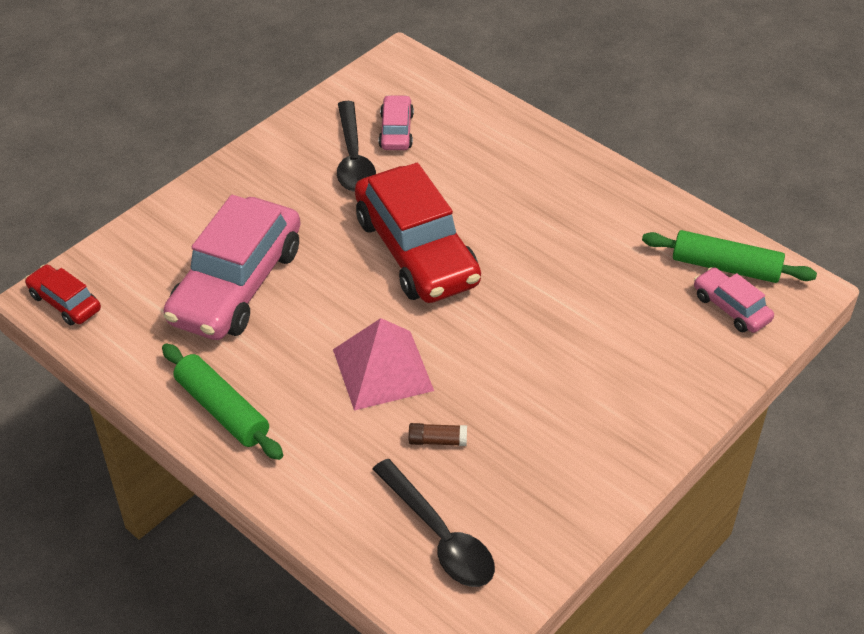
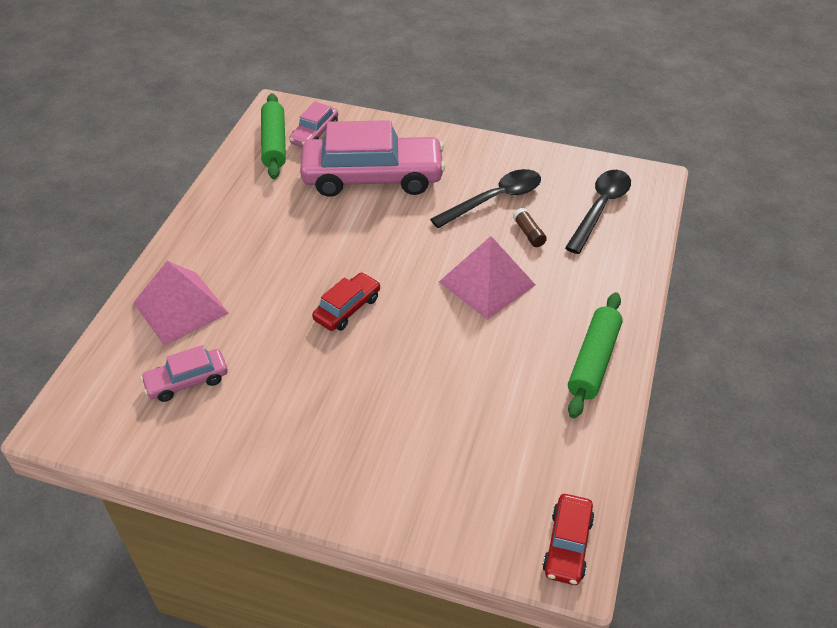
camera: 115 degrees left, 0 degrees up
(237, 285) = (459, 414): pink car -> pink car (373, 177)
(353, 158) = (243, 399): black spoon -> black spoon (494, 199)
(416, 251) = (347, 308): red car -> red car, size x0.47
(488, 143) = (180, 308): none -> pink pyramid

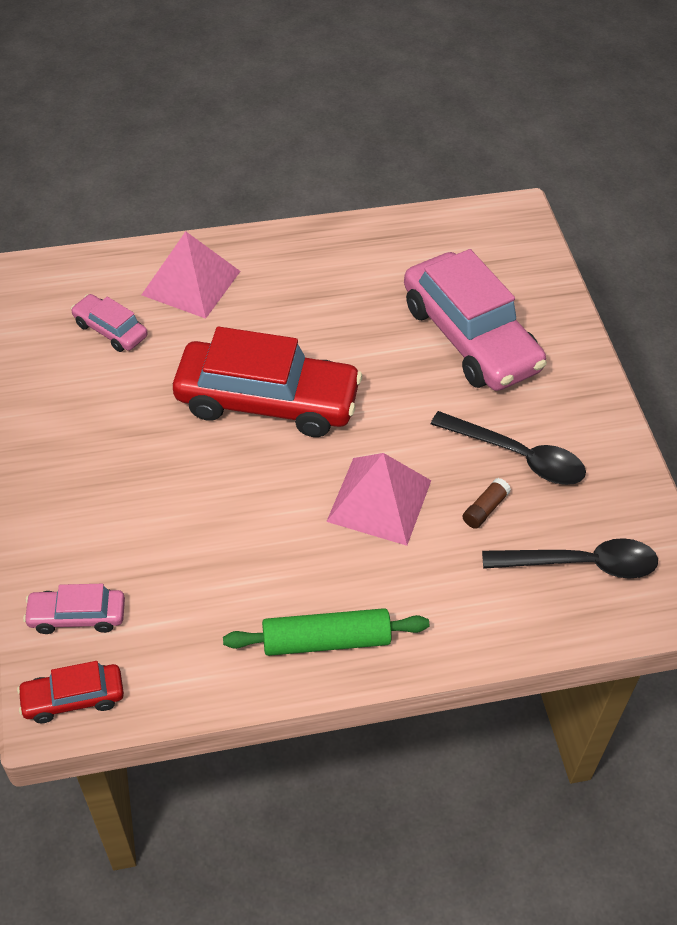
camera: 60 degrees right, 5 degrees up
(274, 143) = (459, 237): green rolling pin -> none
(315, 133) = (501, 260): pink car -> pink car (77, 616)
(347, 308) = (267, 401): red car -> red car, size x2.12

